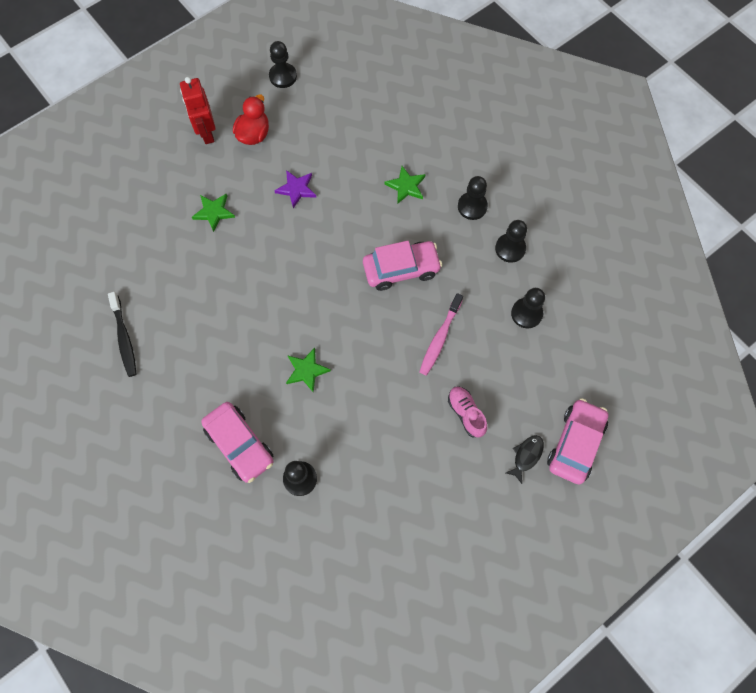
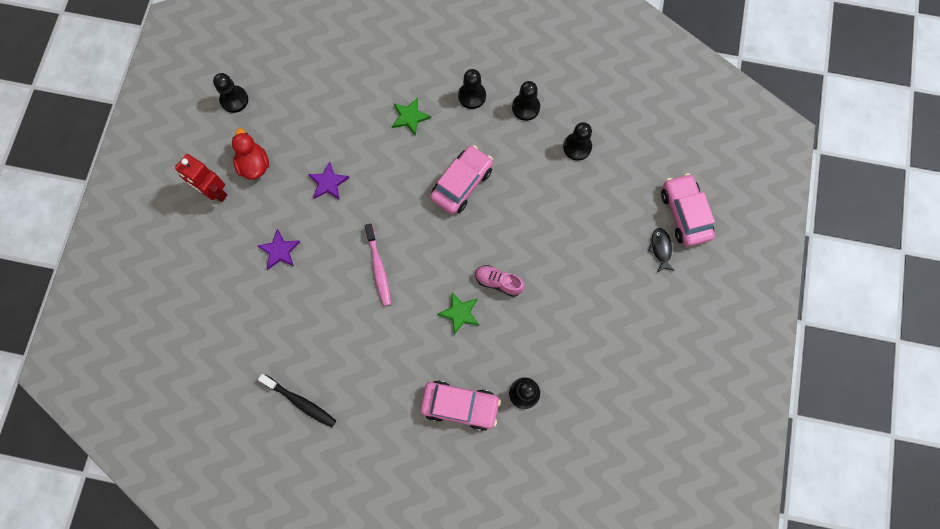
camera: 40 degrees left, 5 degrees up
(214, 212) = (279, 251): green star -> purple star
(440, 338) = (533, 213): pink toothbrush -> pink toothbrush (378, 268)
(466, 413) = (596, 252): pink shoe -> pink shoe (498, 282)

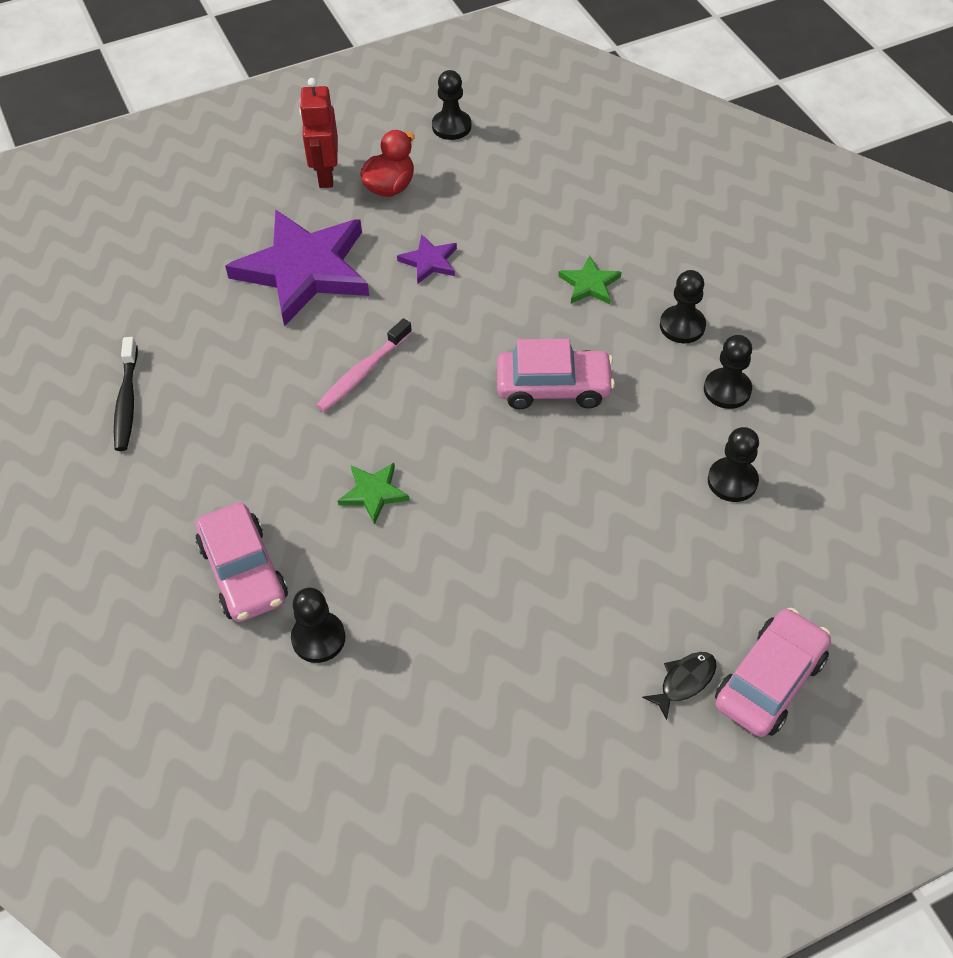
camera: 55 degrees right, 20 degrees down
(279, 251) = (304, 270): purple star -> purple star, size x2.33
(498, 282) = (454, 510): pink shoe -> none

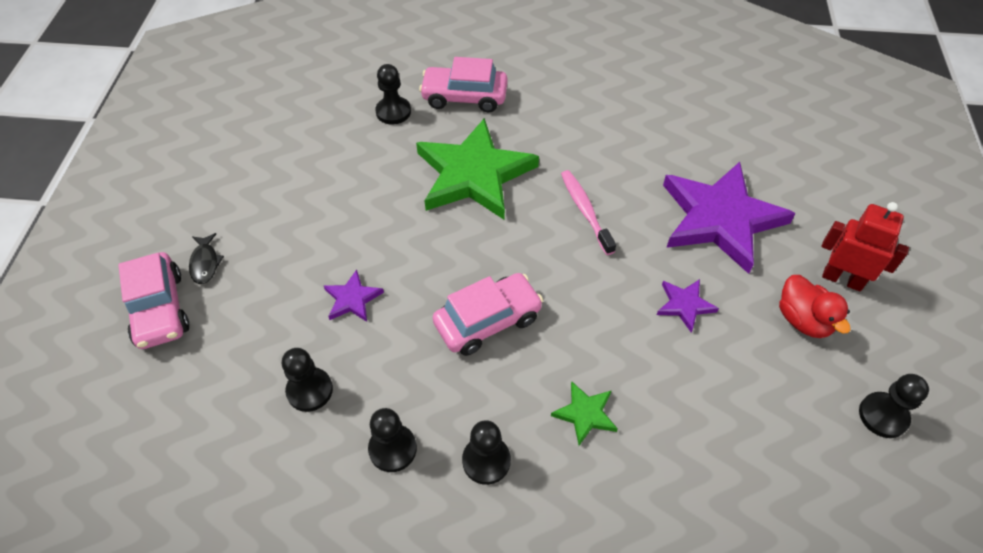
camera: 120 degrees right, 0 degrees up
(127, 401) = (640, 87): black toothbrush -> none
(373, 493) = (474, 174): green star -> green star, size x2.33
(553, 387) = (488, 321): pink car -> pink car turned 150 degrees counterclockwise
(615, 508) = (352, 299): none -> purple star

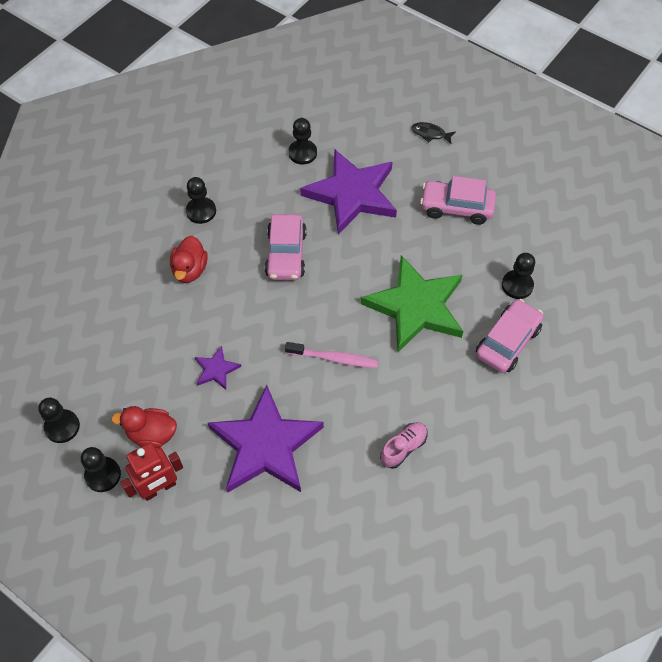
camera: 120 degrees right, 5 degrees up
(159, 309) = (408, 105): pink car -> pink car (456, 207)
(352, 299) = (352, 194): purple star -> purple star, size x2.33
(392, 449) = (240, 175): black pawn -> black pawn (103, 475)
(585, 414) = (190, 270): green star -> red duck
(630, 123) = (403, 448): none -> pink shoe

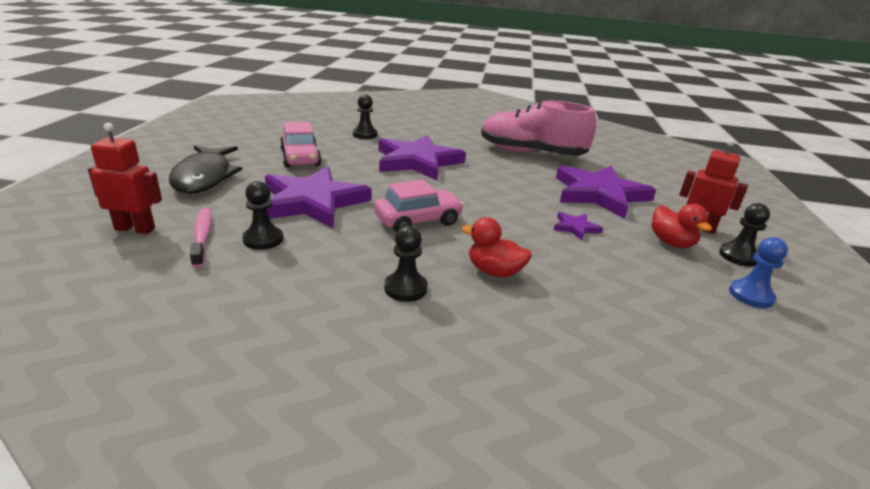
camera: 120 degrees left, 30 degrees down
(62, 427) = (750, 295): black pawn -> blue pawn
(190, 270) = (494, 271): red duck -> red duck turned 135 degrees counterclockwise
(334, 358) = (498, 182): pink toothbrush -> pink toothbrush (202, 236)
(350, 92) = (135, 229): none -> red robot
(403, 448) = (531, 153): pink shoe -> pink shoe, size x2.47
(415, 306) = (417, 161): green star -> purple star
(430, 134) = (204, 177): black fish -> black fish, size x2.42
(507, 342) = (416, 134): pink car -> none

